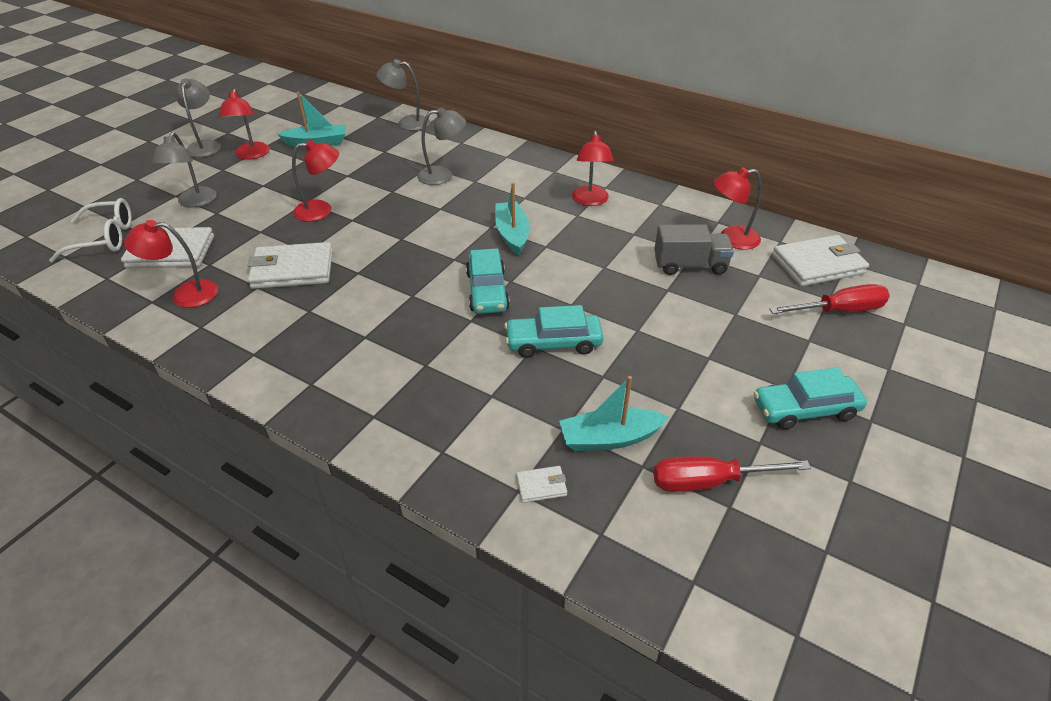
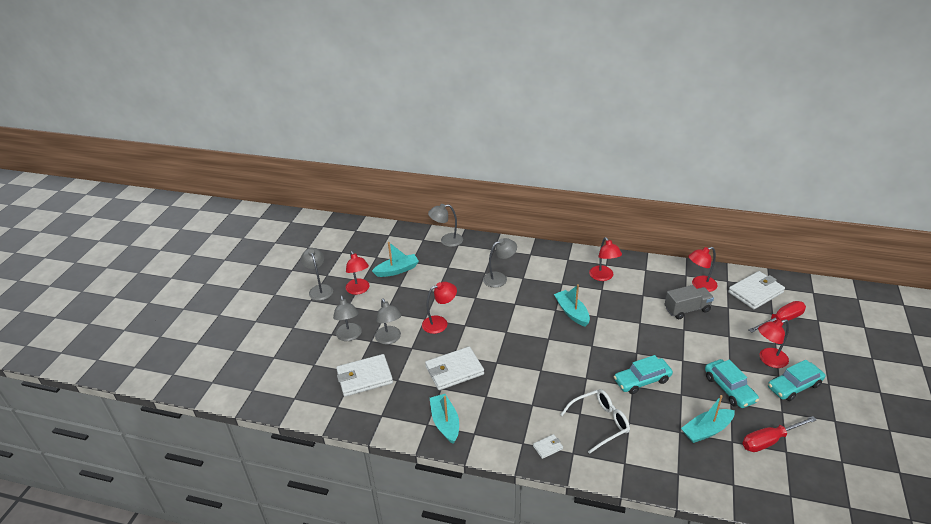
camera: 15 degrees left, 5 degrees down
(105, 238) = (311, 378): white glasses -> white glasses (600, 423)
(185, 294) = (399, 405): red lamp -> red lamp (768, 360)
(226, 330) = (445, 423): none -> turquoise boat
(241, 215) = (389, 339): none -> grey lamp
(487, 291) = (583, 356): turquoise car -> turquoise car (729, 388)
(541, 486) = (688, 467): white wallet -> white wallet (548, 447)

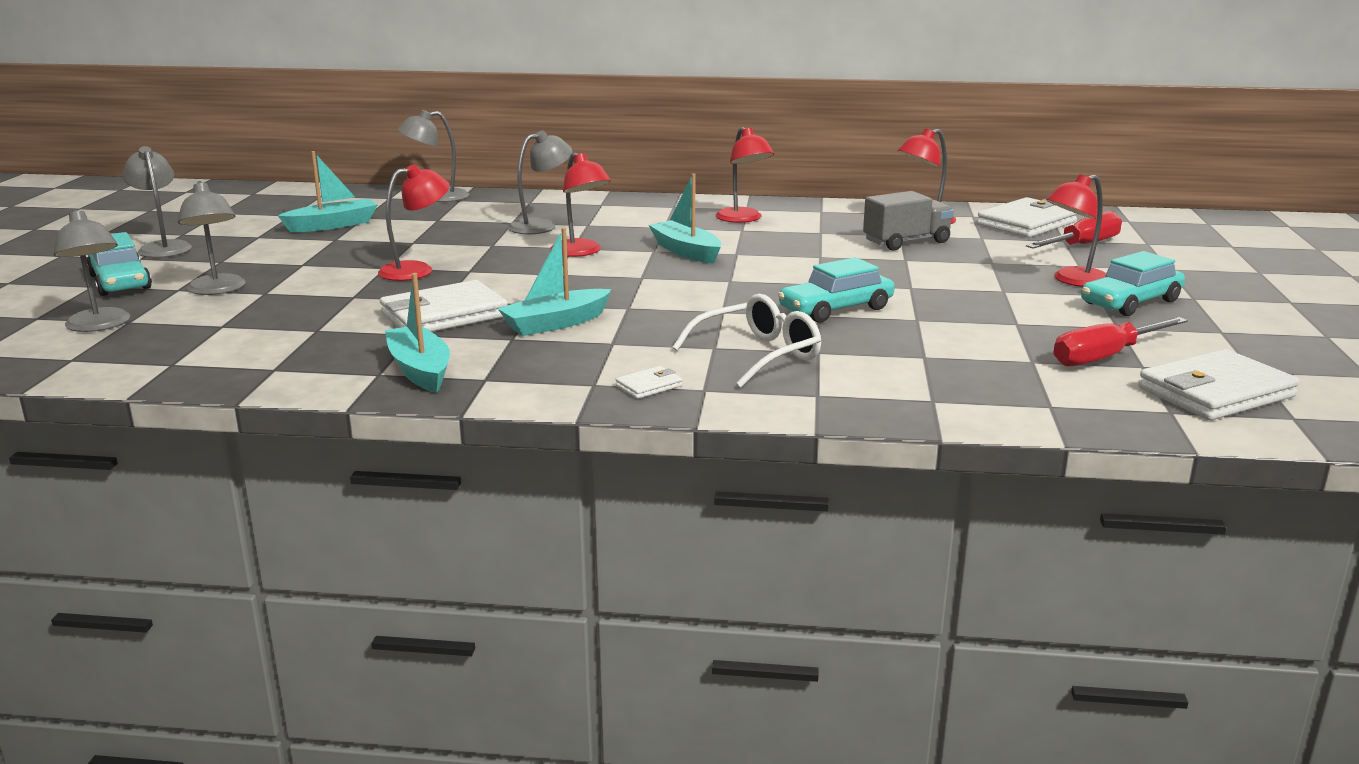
camera: 10 degrees left, 15 degrees down
(359, 290) = (249, 245): red lamp -> red lamp (581, 252)
(364, 377) = (242, 330): white wallet -> white wallet (1215, 392)
(389, 339) = (306, 289): grey lamp -> grey lamp (100, 326)
(706, 430) = (977, 352): turquoise boat -> turquoise boat (556, 323)
(729, 388) = (1009, 310): turquoise car -> turquoise car (120, 282)

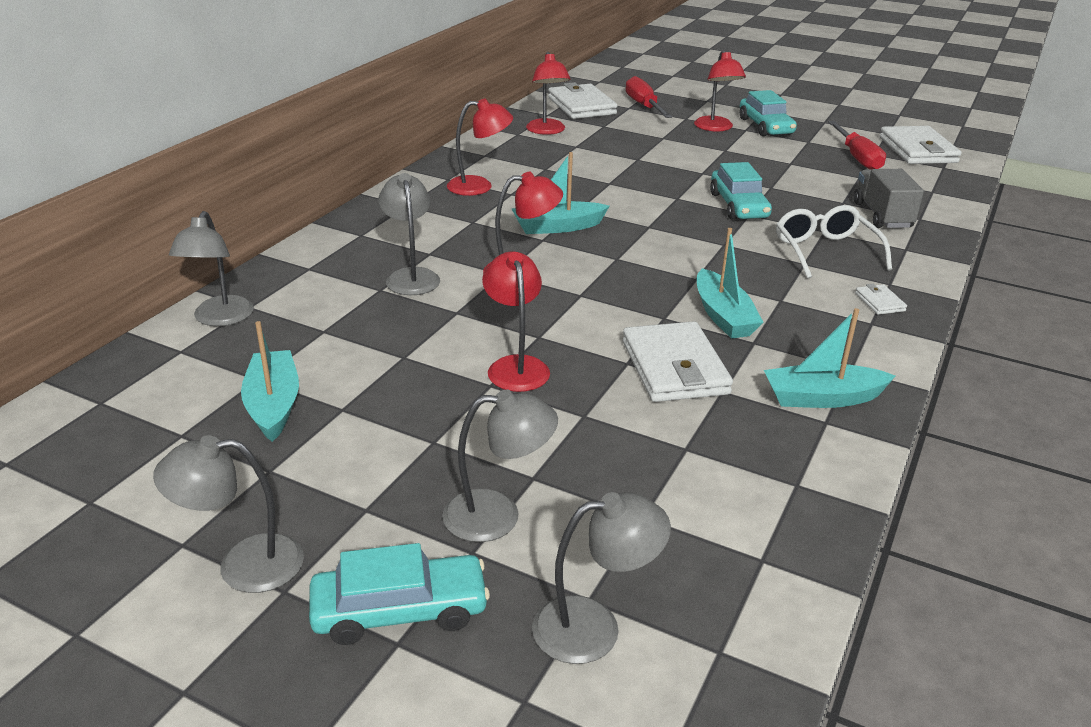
camera: 70 degrees left, 10 degrees up
(906, 242) = (596, 149): grey truck -> grey truck (882, 215)

